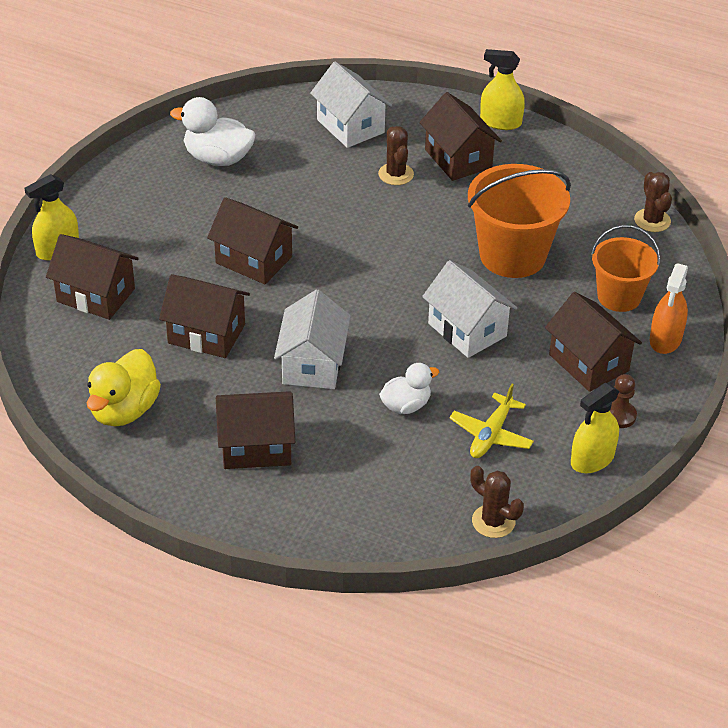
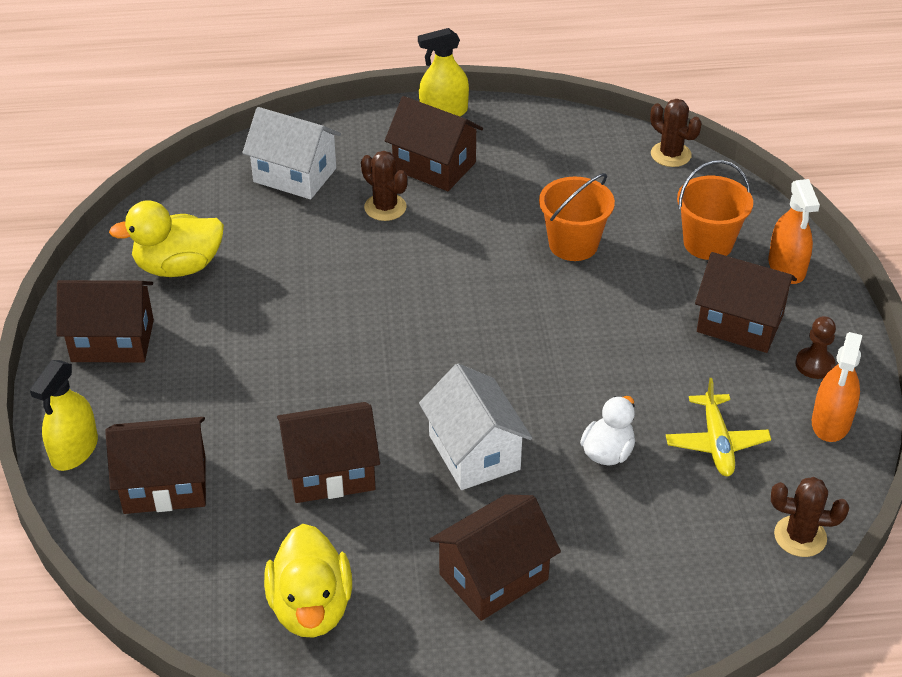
camera: 30 degrees left, 0 degrees up
(218, 158) = (178, 267): white duck -> yellow duck
(254, 260) = (313, 363): brown house -> brown house (112, 341)
(467, 330) = (597, 342): white house -> none
(512, 255) = (573, 244): orange bucket -> orange bucket, size x0.64
(592, 459) = (831, 422): yellow spray bottle -> orange spray bottle

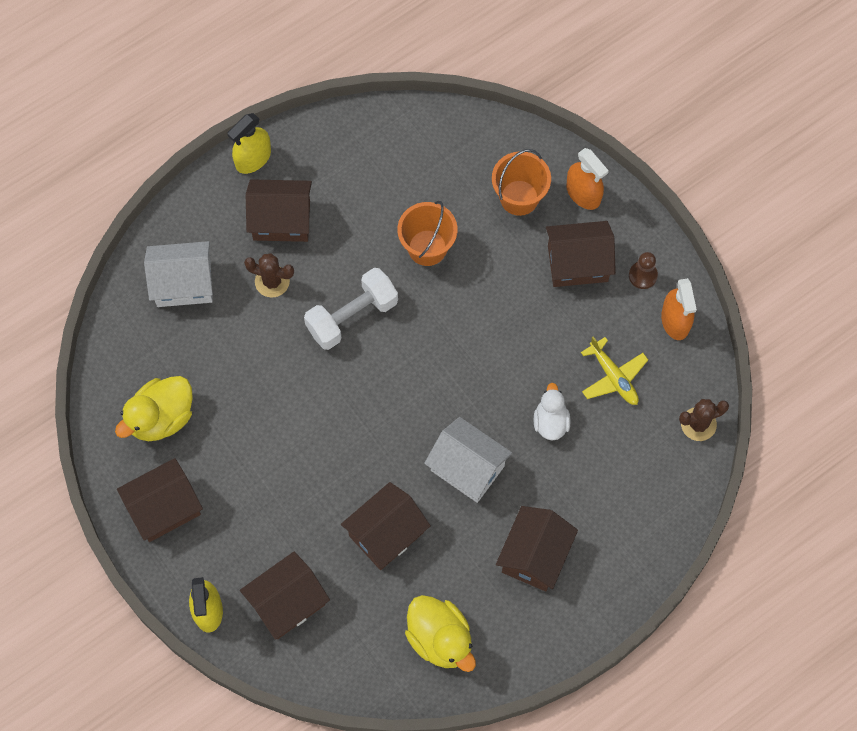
camera: 30 degrees left, 25 degrees up
(446, 267) = (352, 316): none -> white dumbbell
(670, 154) = (447, 118): brown cactus -> none

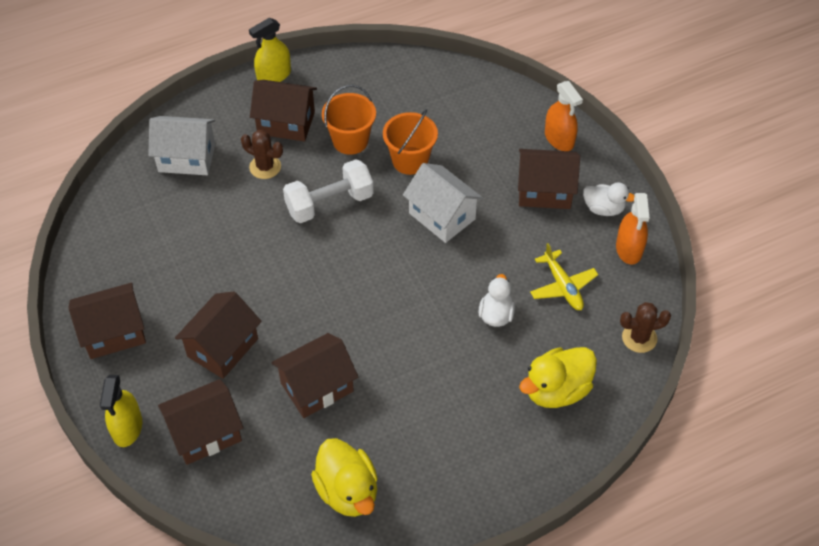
camera: 10 degrees right, 15 degrees down
(161, 418) = (134, 258): yellow duck -> yellow duck (556, 390)
(467, 468) = (408, 342): white house -> white house (442, 216)
(519, 197) = (500, 134): orange bucket -> orange bucket (350, 141)
(535, 556) = (458, 429): brown house -> brown house (223, 347)
(643, 275) = (603, 209): brown pawn -> white duck

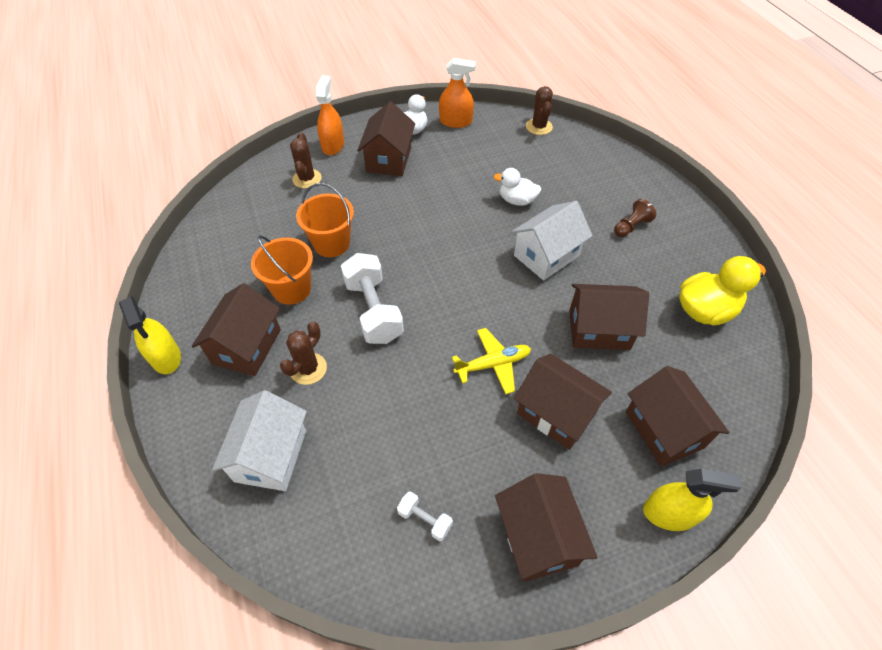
camera: 85 degrees left, 0 degrees up
(132, 259) = (425, 519): none -> white dumbbell
(317, 387) = (599, 329): brown house -> brown house turned 60 degrees counterclockwise
(442, 216) = (405, 226): white house -> white house (546, 255)
(468, 430) = (631, 226): none -> brown pawn
(500, 126) = (307, 179): none -> brown cactus
(556, 390) = (588, 173): yellow duck -> none
(559, 139) = (333, 145): orange spray bottle -> orange spray bottle turned 60 degrees counterclockwise
(563, 286) = (489, 160): yellow plane -> yellow plane (493, 364)

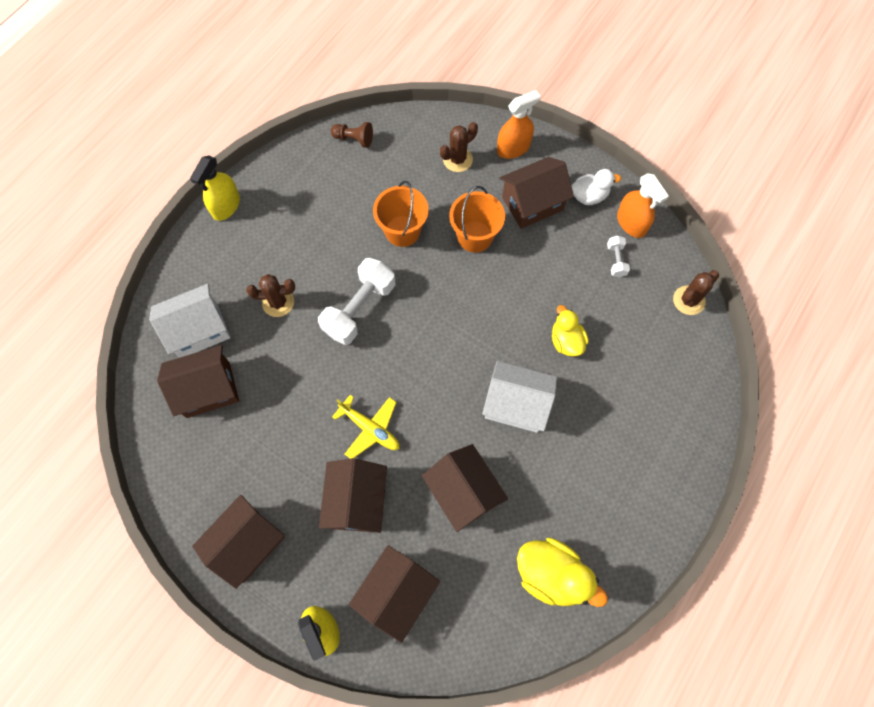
camera: 55 degrees right, 15 degrees up
(247, 346) = (268, 248): brown house -> brown house (208, 390)
(292, 289) = (338, 237): orange bucket -> orange bucket (475, 236)
(425, 519) = (215, 460): white dumbbell -> white dumbbell (616, 260)
(517, 200) = (566, 341): white duck -> yellow duck
(631, 226) = (611, 459): brown pawn -> brown pawn (354, 139)

